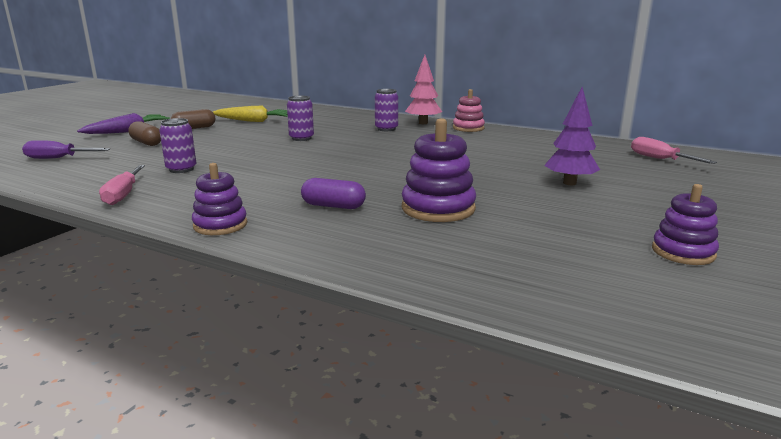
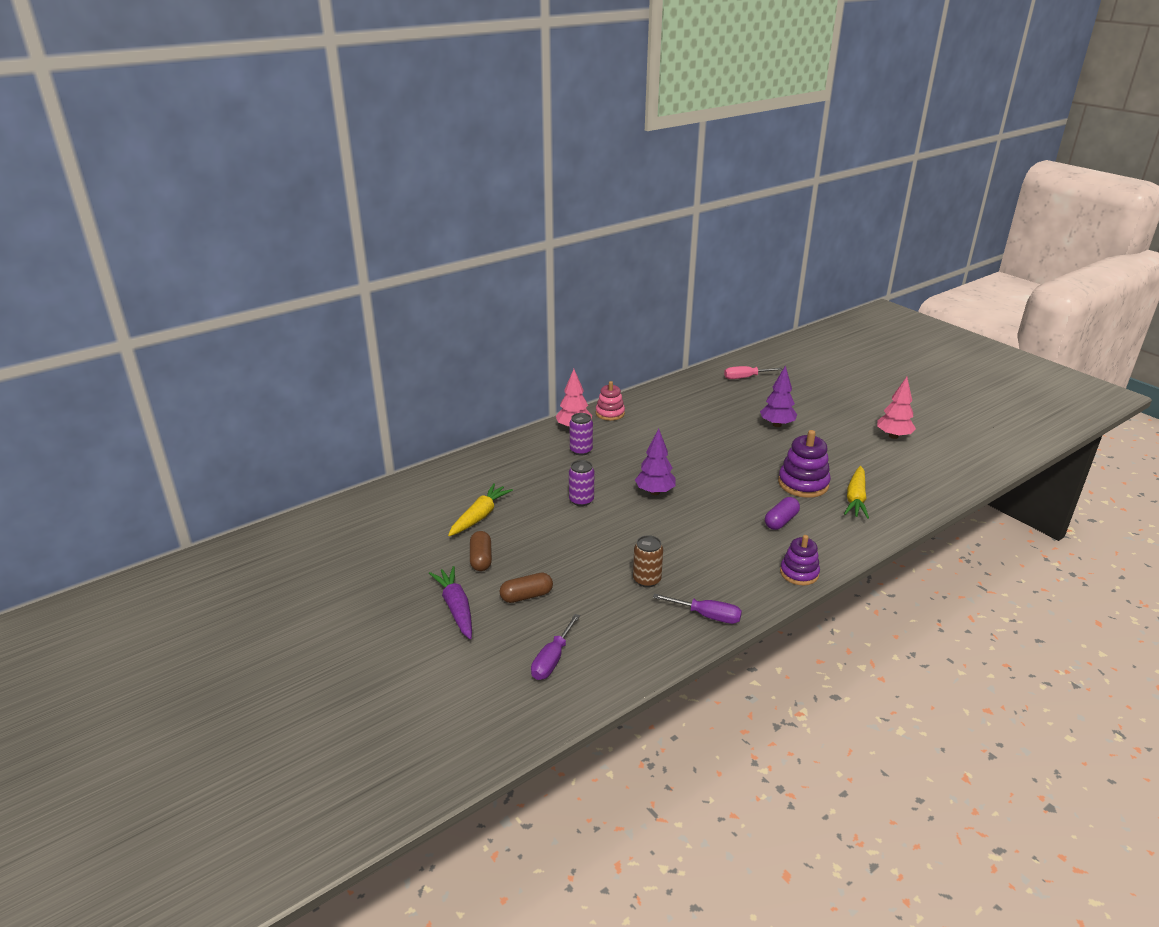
camera: 65 degrees left, 10 degrees up
(123, 195) = (707, 616): pink screwdriver -> purple screwdriver
(181, 169) = (647, 580): purple can -> brown can
(340, 155) = (655, 492): none -> purple tree
(438, 241) = (855, 498): none -> yellow carrot
(683, 252) = (893, 436): purple stacking toy -> pink tree

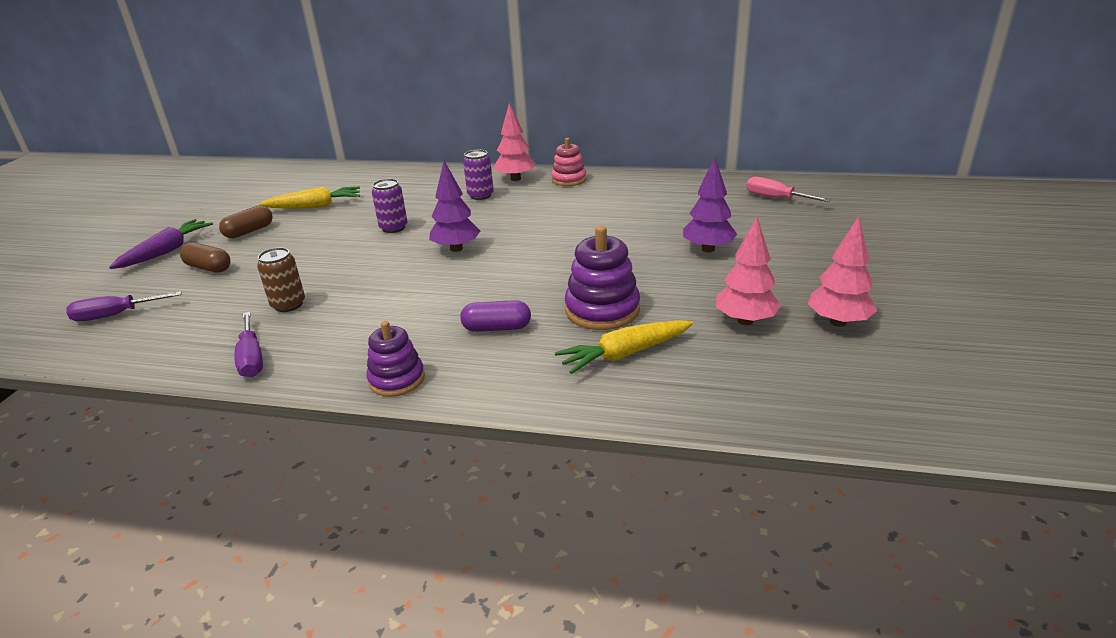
camera: 50 degrees right, 0 degrees up
(864, 455) = (745, 321): none -> pink tree

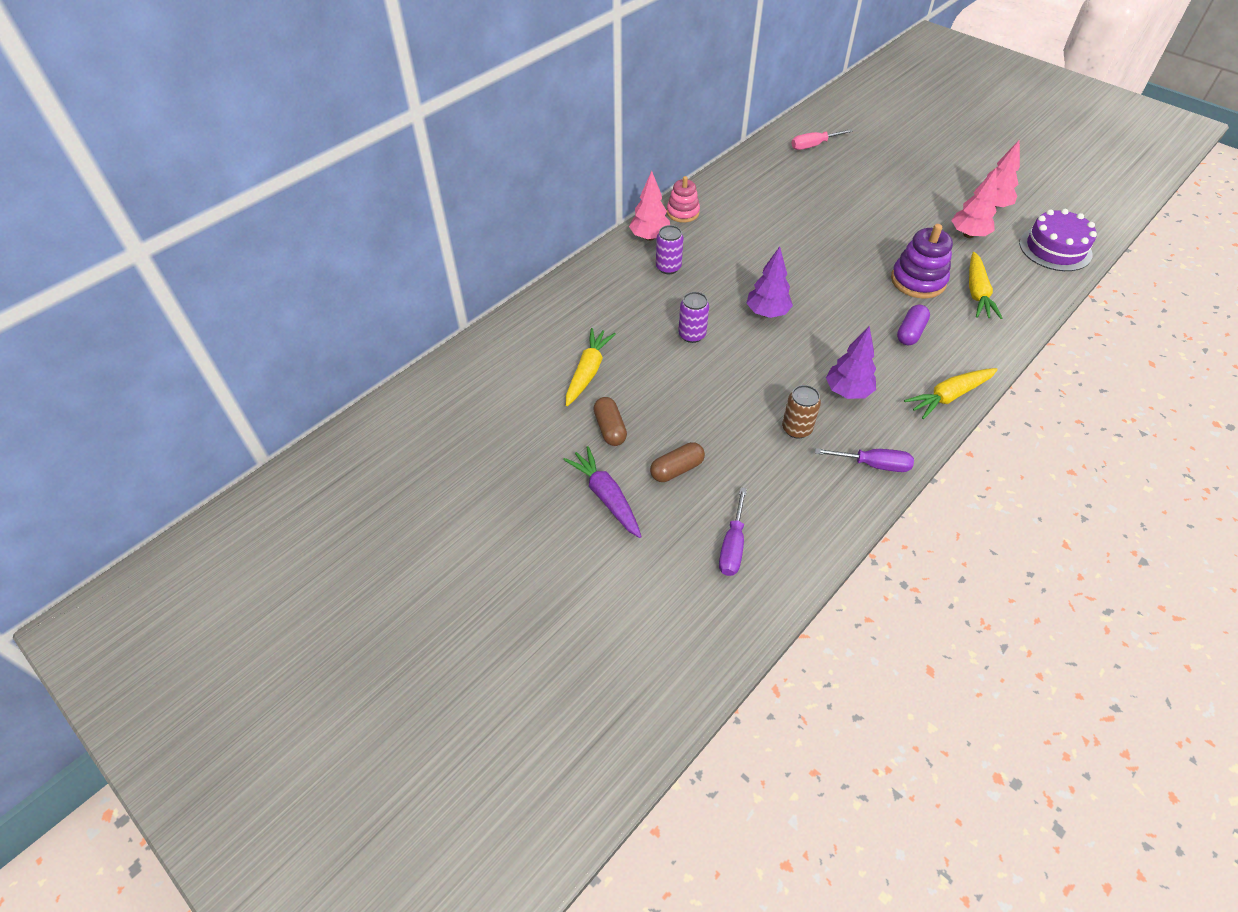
camera: 60 degrees left, 20 degrees up
(397, 379) = (949, 396): purple stacking toy -> yellow carrot
(708, 249) = (867, 206): purple tree -> purple tree (847, 391)
(814, 395) = (1055, 248): none -> purple cake

